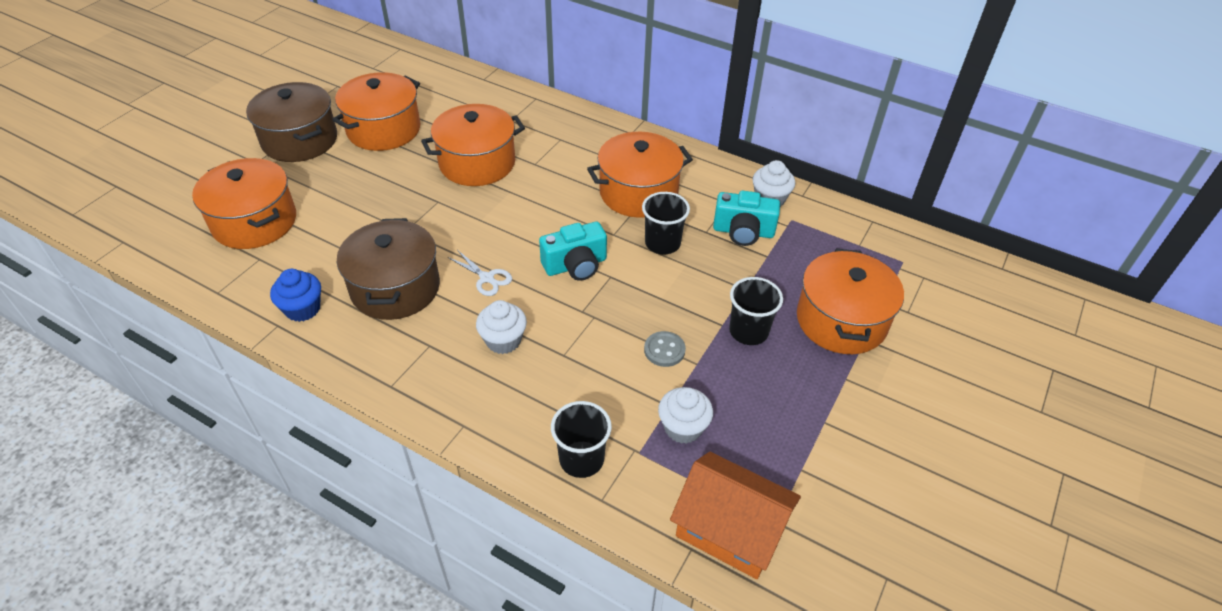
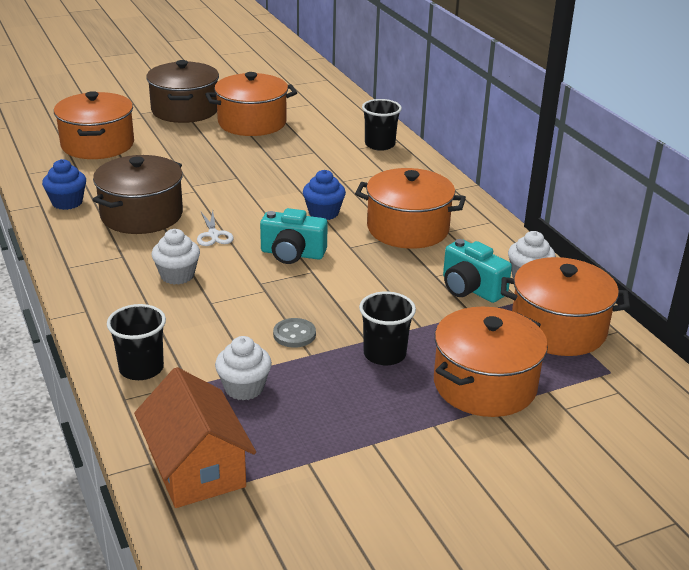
camera: 35 degrees right, 15 degrees down
(477, 163) = (297, 165): orange pot -> orange pot (558, 329)
(555, 207) = (323, 213): none -> blue cupcake
(662, 243) = (385, 268): black cup -> black cup (380, 145)

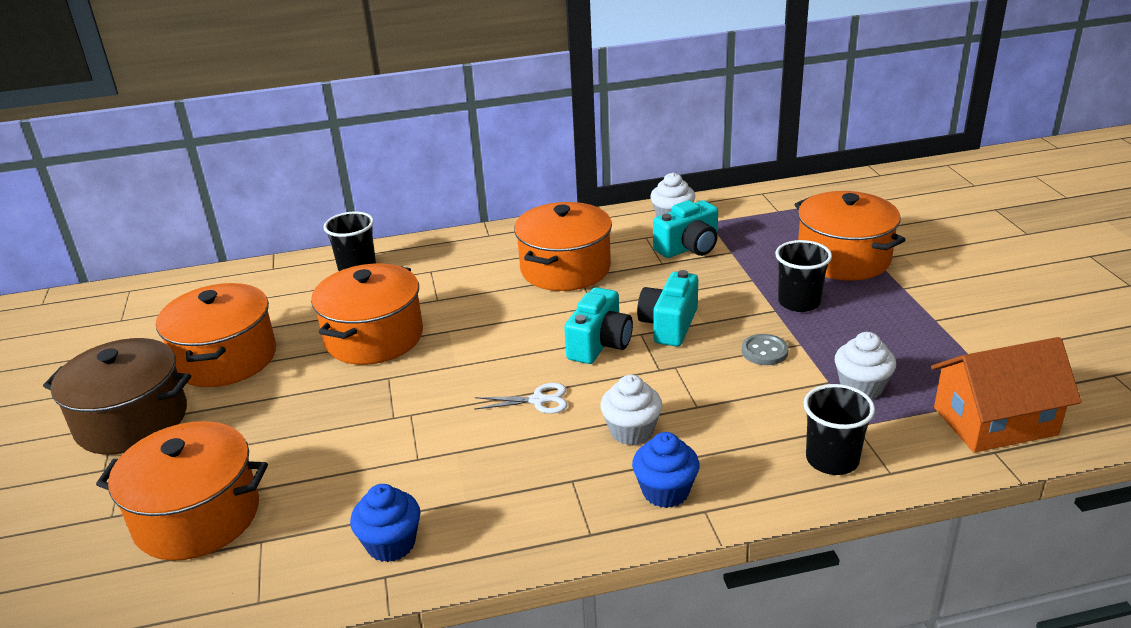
camera: 75 degrees left, 0 degrees up
(142, 215) = (462, 463): brown pot -> none
(323, 213) = (511, 317): blue cupcake -> blue cupcake (665, 491)
(328, 284) = (669, 325): none -> turquoise camera
(558, 329) = (758, 216): orange pot -> orange pot (374, 337)

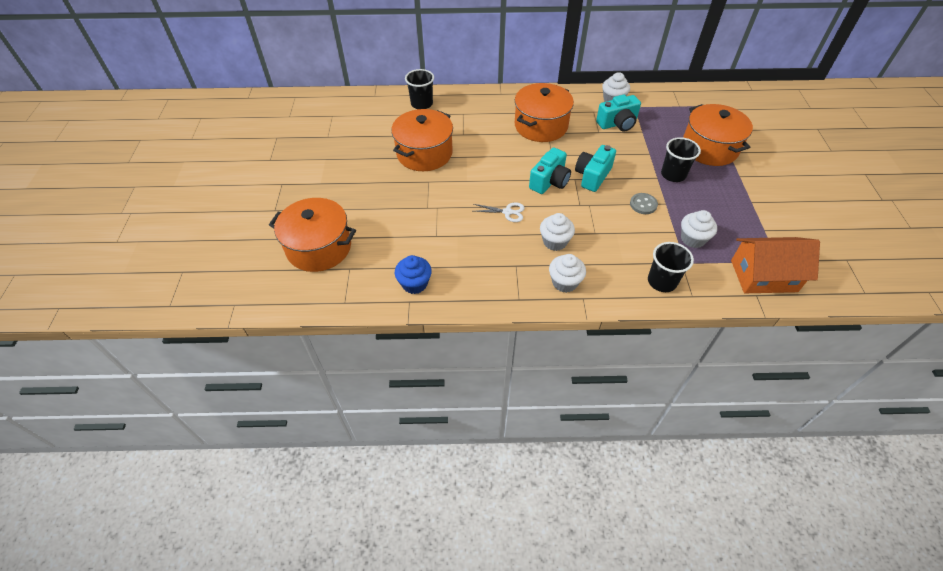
camera: 10 degrees right, 20 degrees up
(132, 420) = (290, 183): brown pot -> none
(226, 358) = (343, 152): orange pot -> none
(665, 491) = (564, 282): blue cupcake -> white cupcake

